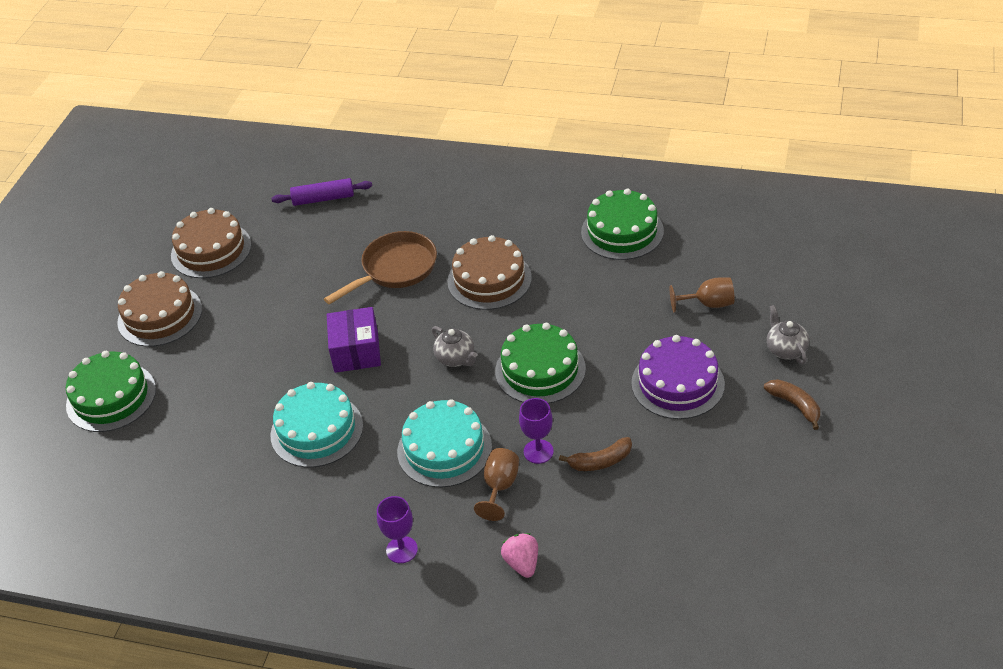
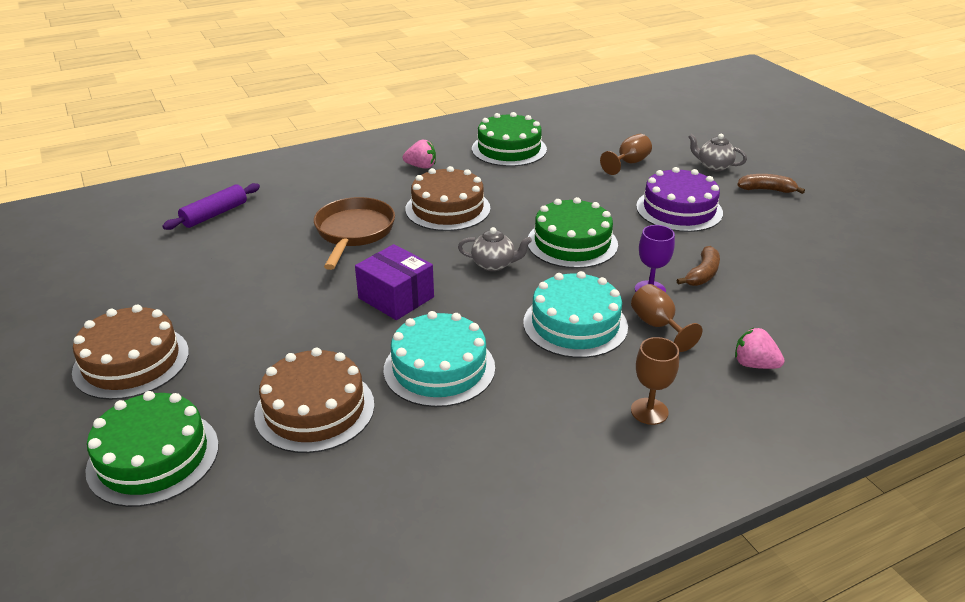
camera: 45 degrees left, 10 degrees down
(211, 250) = (132, 289): brown cake -> brown cake (315, 409)
(402, 550) = (649, 411): purple goblet -> brown goblet
(523, 218) = (421, 166): none -> pink strawberry

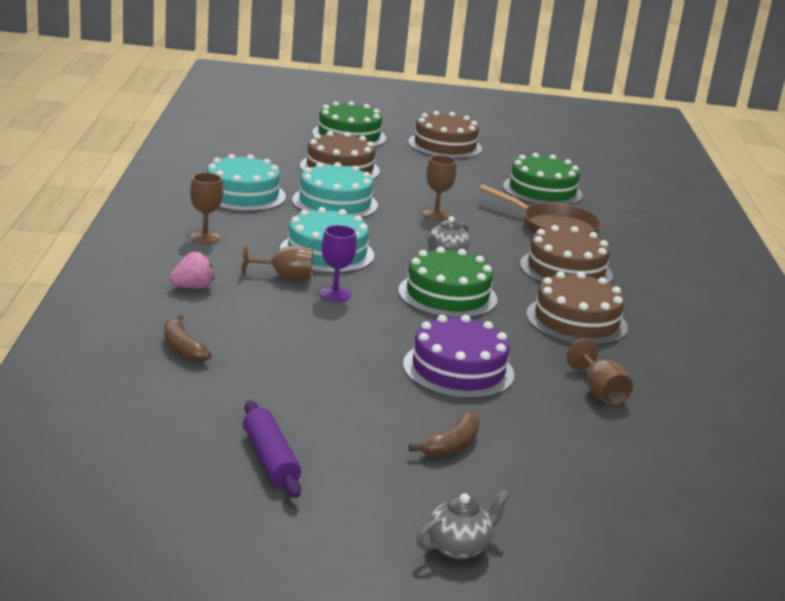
camera: 115 degrees right, 10 degrees down
(214, 214) = (631, 196): purple rolling pin -> purple rolling pin (270, 459)
(396, 297) = (436, 215): purple box -> brown goblet
(421, 166) = (673, 286): pink strawberry -> none
(498, 445) = (242, 194): none -> turquoise cake
(509, 149) = (691, 340): green cake -> green cake (542, 190)
(538, 188) = (576, 320): none -> brown cake
(702, 274) = (329, 325): brown banana -> brown banana (182, 348)
(714, 166) = (546, 443): grey teapot -> grey teapot (458, 547)

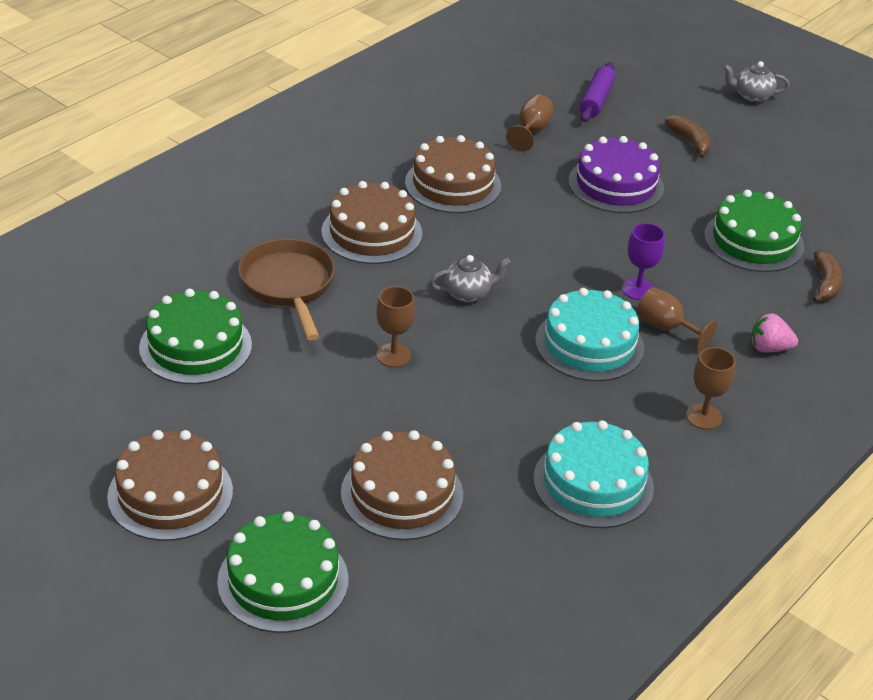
camera: 140 degrees left, 15 degrees up
(270, 459) = (822, 178): purple rolling pin -> purple rolling pin (596, 100)
(335, 203) = (491, 422): turquoise cake -> none
(447, 295) = (531, 249): green cake -> green cake (753, 241)
(451, 445) = (690, 141): brown banana -> brown banana turned 75 degrees clockwise

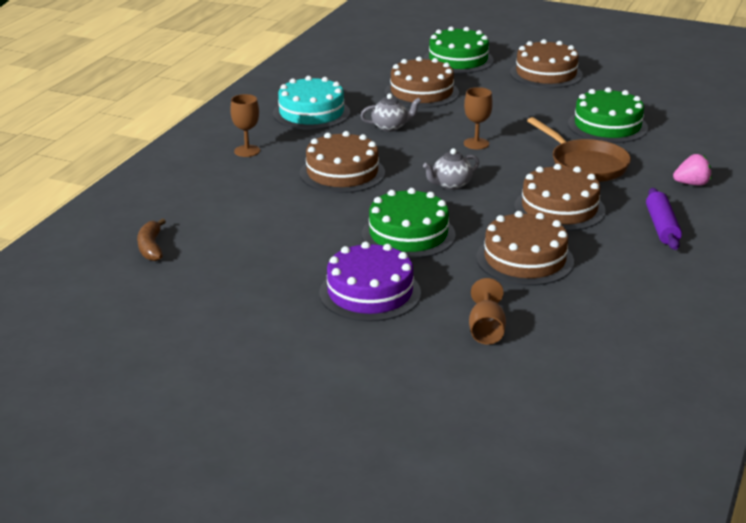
camera: 165 degrees right, 10 degrees down
(589, 344) = (342, 173): turquoise cake -> brown cake
(596, 100) = (435, 388): purple rolling pin -> purple rolling pin (662, 227)
(638, 289) = (317, 212): purple goblet -> none
(666, 328) = (286, 192): brown goblet -> none
(690, 141) = (305, 359): brown banana -> none
(752, 96) = (236, 446): grey teapot -> grey teapot (390, 127)
(753, 241) = (220, 269): green cake -> green cake (408, 234)
(769, 348) = (201, 195): pink strawberry -> pink strawberry (692, 184)

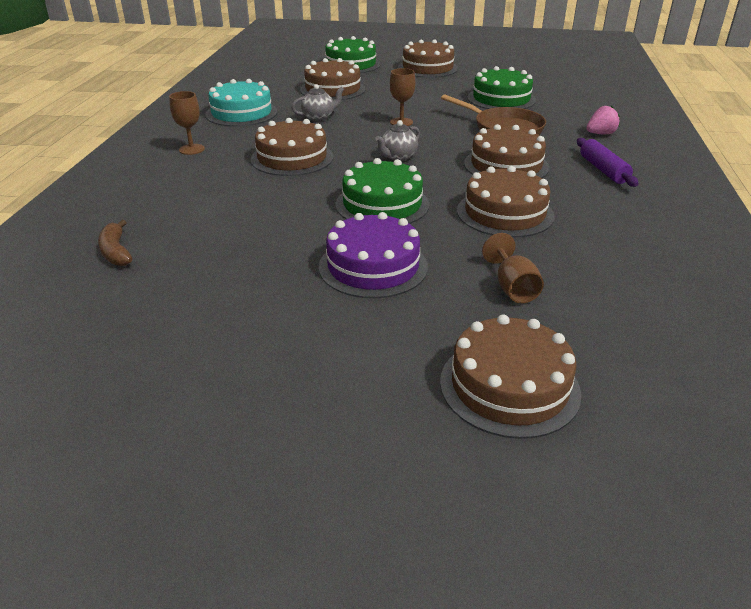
camera: 15 degrees left, 5 degrees up
(433, 406) = (509, 386): none -> brown cake

